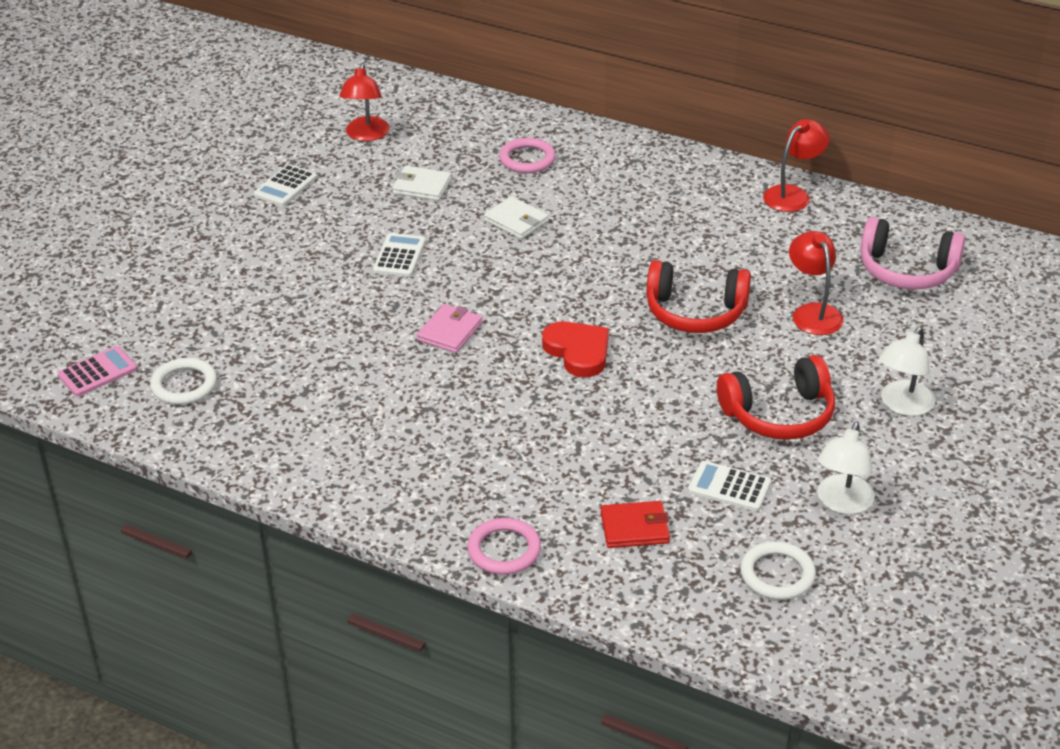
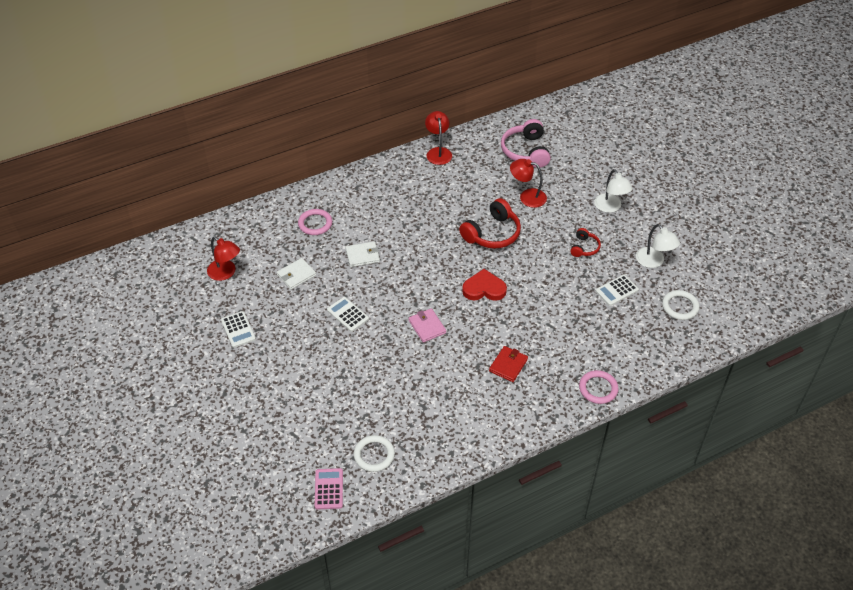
camera: 55 degrees left, 10 degrees up
(634, 527) = (618, 336): red wallet -> red wallet (508, 365)
(779, 414) = (584, 247): red headphones -> red headphones, size x0.55
(907, 270) = (526, 151): pink headphones -> pink headphones turned 120 degrees clockwise

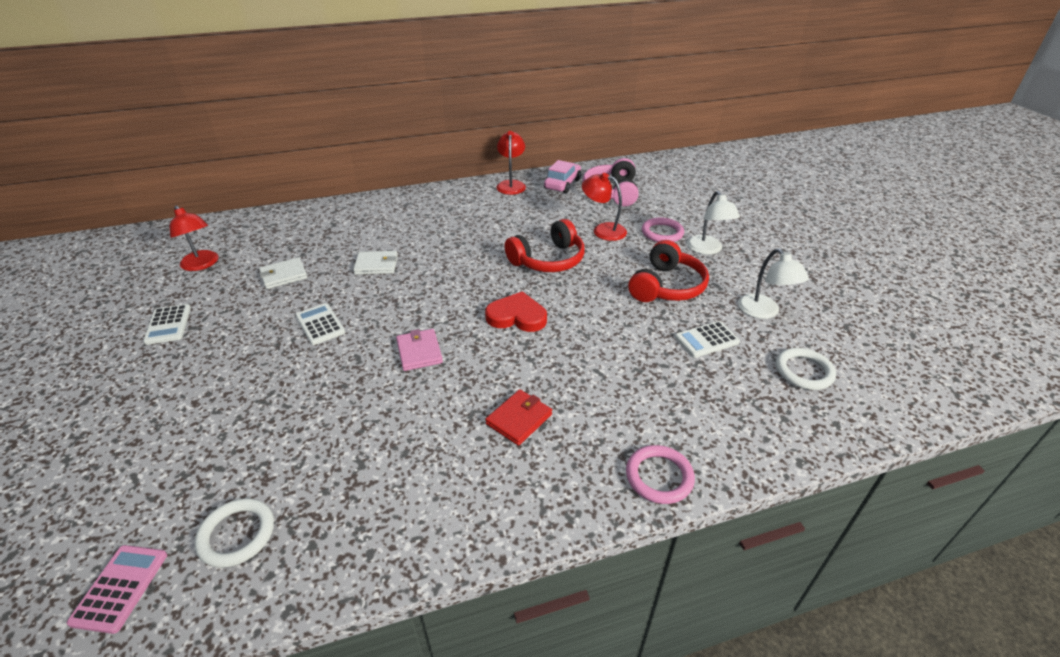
camera: 10 degrees right, 10 degrees down
(315, 224) = (339, 230): pink ring -> pink ring (662, 233)
(482, 146) = (562, 184): none -> pink car
(584, 247) = (666, 286): red headphones -> red headphones, size x1.83

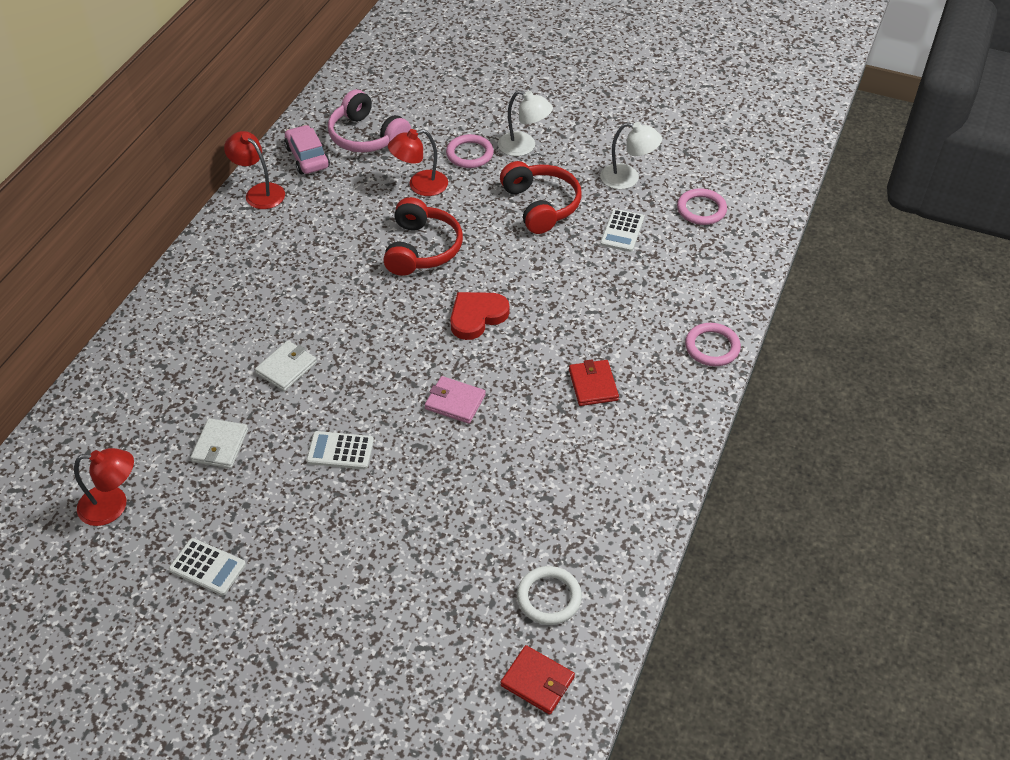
camera: 50 degrees left, 10 degrees up
(120, 588) = (537, 681): pink calculator -> red wallet
(803, 371) = (701, 209): white ring -> pink ring

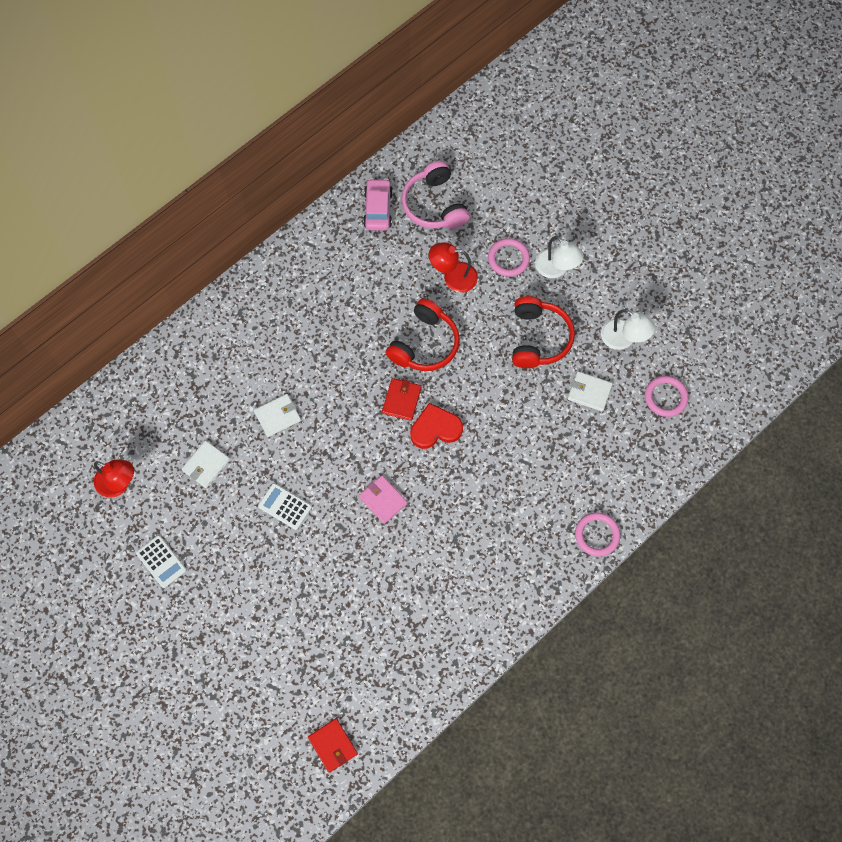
camera: 25 degrees right, 20 degrees up
(259, 192) = (326, 232): red lamp -> none
(549, 597) = (370, 688): white ring -> none
(593, 385) = (489, 529): red wallet -> red wallet (401, 400)
(622, 231) = (589, 392): white calculator -> white wallet

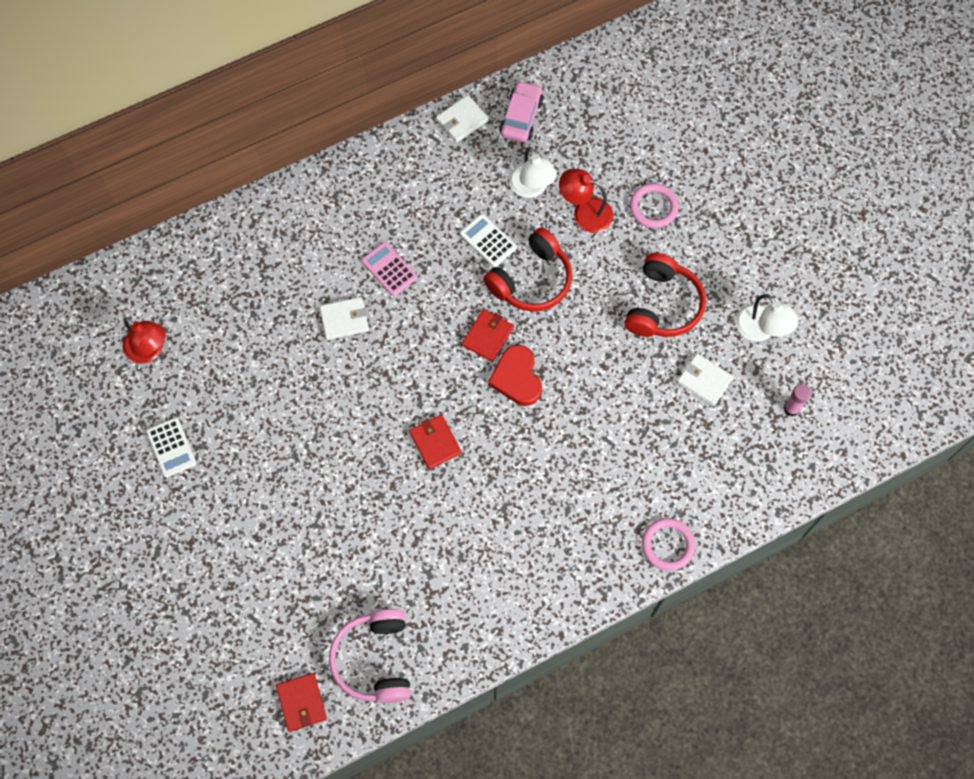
camera: 15 degrees right, 0 degrees up
(206, 465) = (250, 354): white wallet -> white wallet (462, 120)
(285, 506) = (324, 422): white calculator -> white calculator (488, 241)
(303, 364) = (389, 269): none -> pink calculator
(383, 500) = (435, 442): pink wallet -> red wallet
(434, 205) = (586, 127): pink headphones -> pink headphones (374, 660)
(435, 428) = (517, 377): red heart -> red heart turned 105 degrees counterclockwise
(556, 269) = (705, 232): white lamp -> white lamp (531, 188)
(665, 397) = (791, 408): pink ring -> pink glue stick

